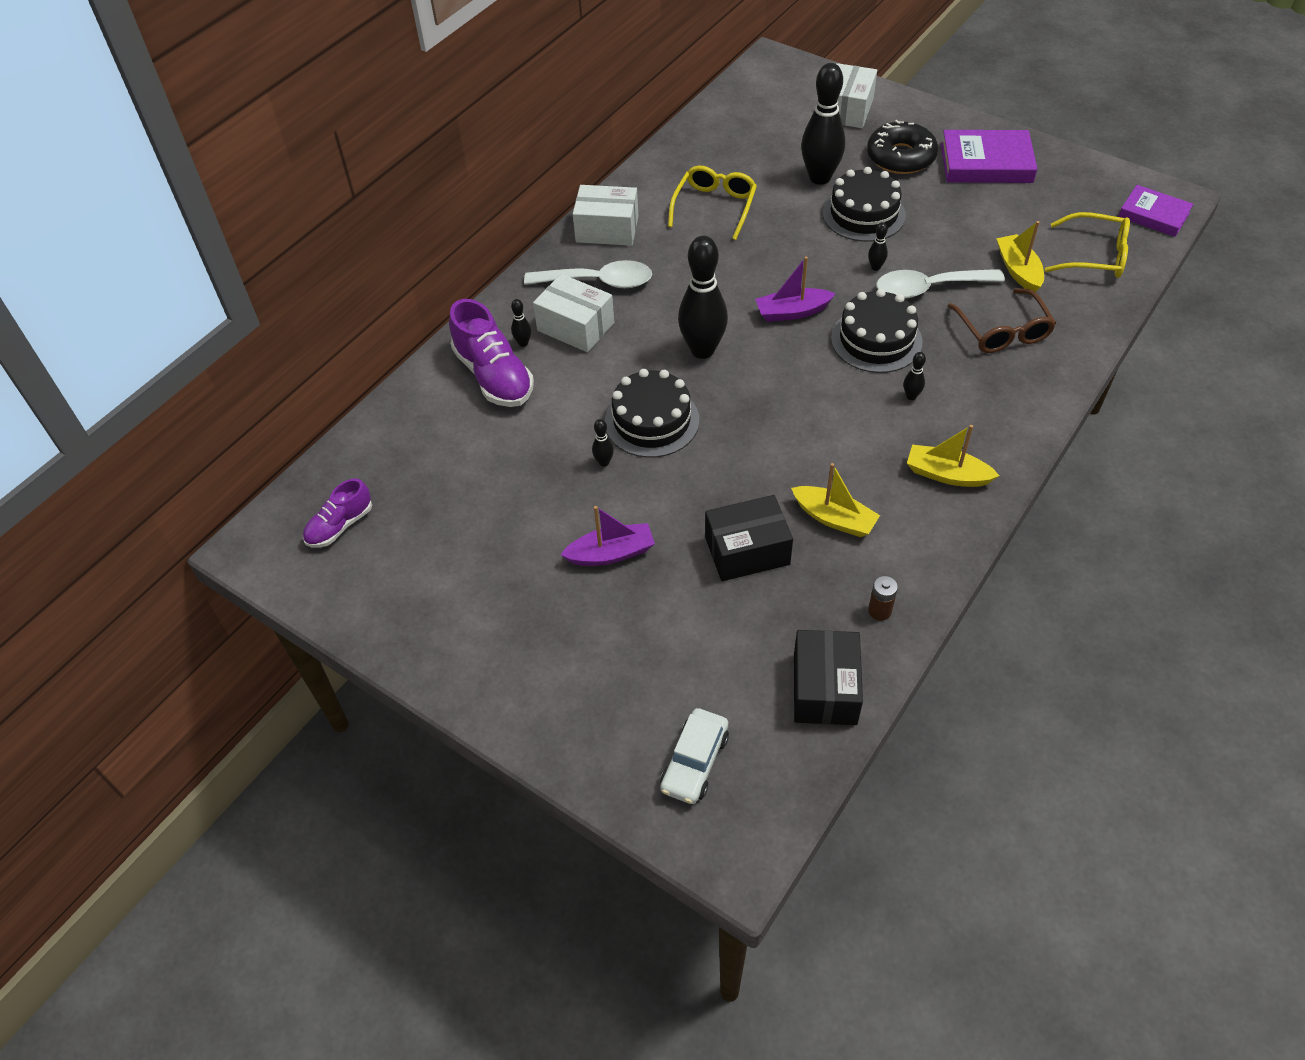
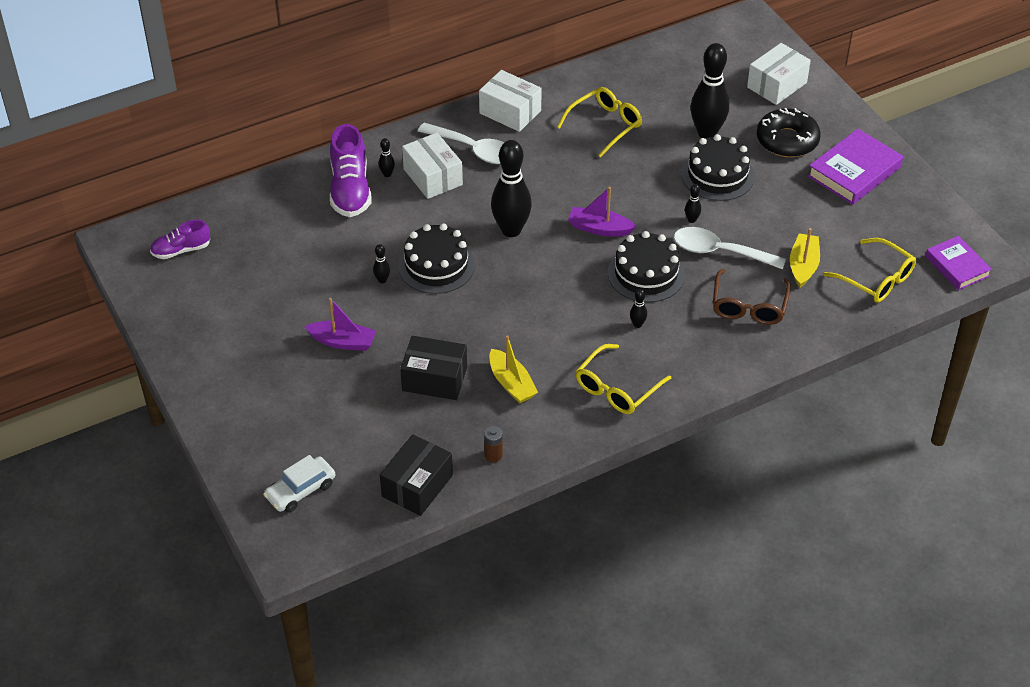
camera: 25 degrees right, 5 degrees down
(947, 474) = (616, 388): yellow boat -> yellow glasses
(986, 163) = (854, 171): purple book -> purple book turned 75 degrees counterclockwise

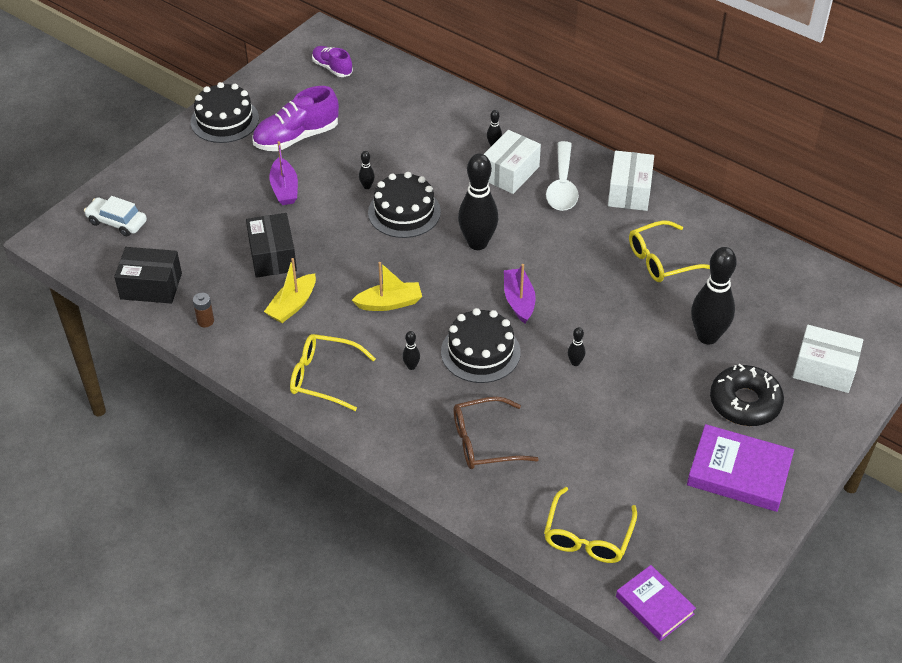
camera: 65 degrees right, 0 degrees up
(350, 190) = (460, 131): purple shoe -> purple shoe (296, 137)
(605, 125) = (661, 260): yellow glasses -> yellow glasses turned 135 degrees clockwise
(717, 175) = (652, 363): black cake -> black cake (224, 120)
(719, 252) = (545, 397): white spoon -> none
(803, 266) = (568, 469): yellow boat -> yellow boat (389, 303)
(957, 266) = (654, 605): purple book -> purple book turned 75 degrees counterclockwise

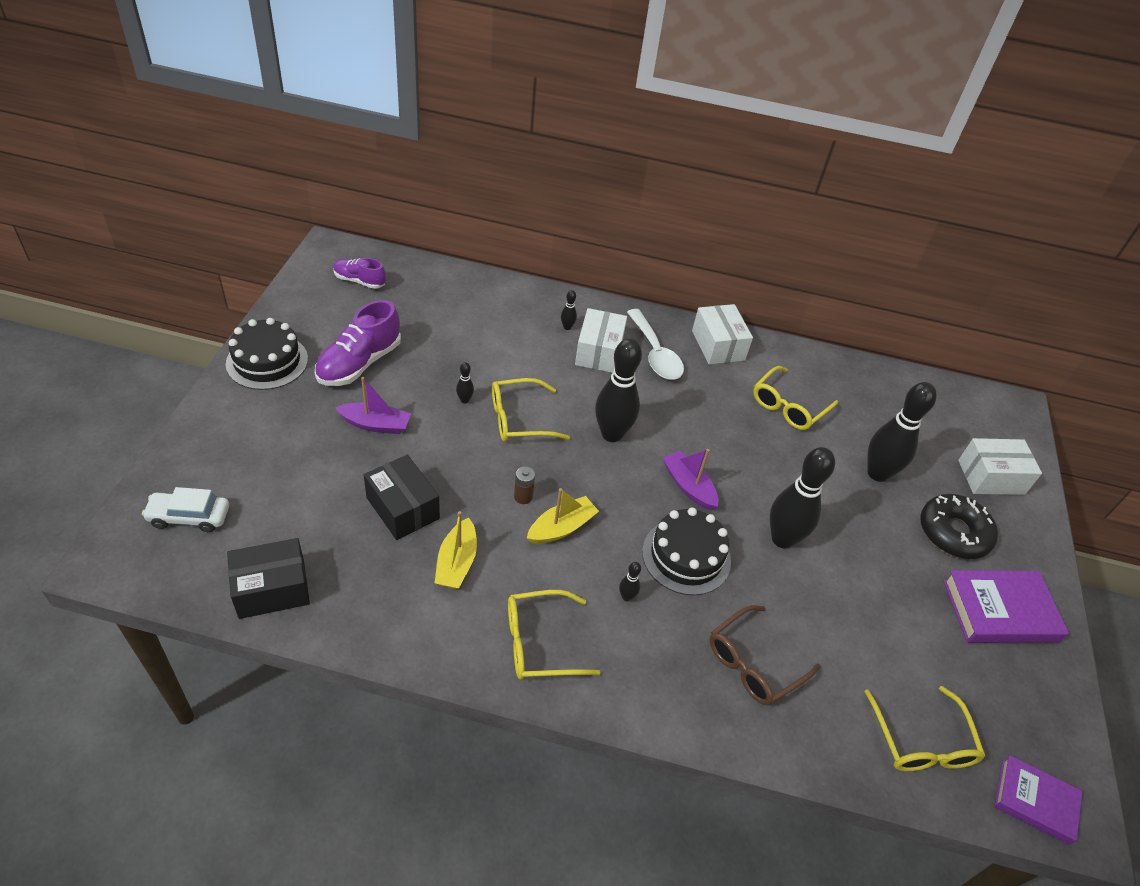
camera: 30 degrees left, 0 degrees up
(205, 321) = (363, 615): brown battery -> brown battery (523, 497)
(284, 189) = (376, 424): purple boat -> purple boat turned 45 degrees counterclockwise
(404, 212) = (519, 419): black cake -> yellow glasses
(575, 362) = (782, 539): black bowling pin -> black bowling pin, size x2.43

